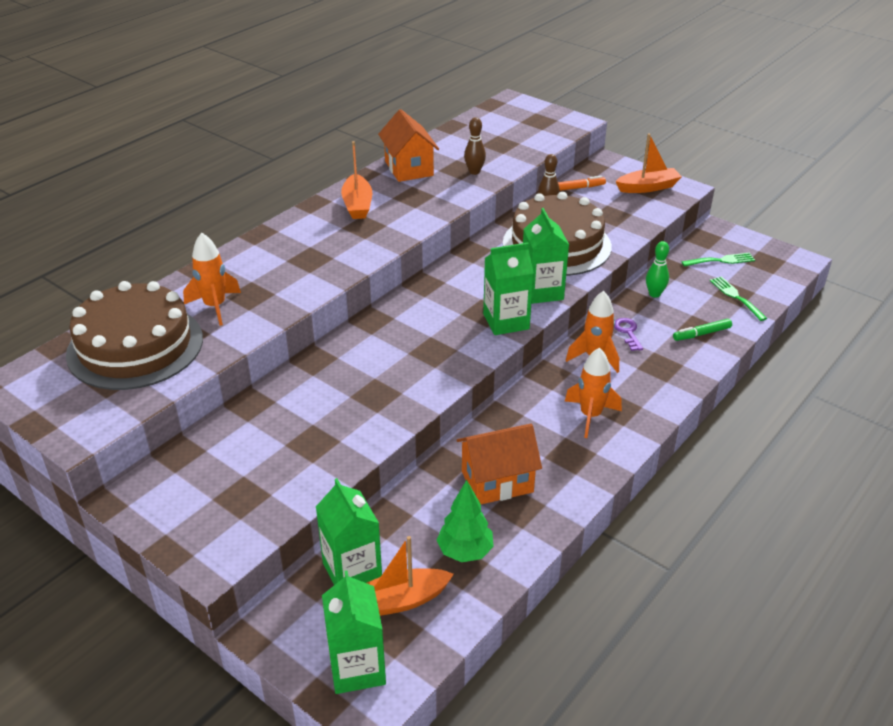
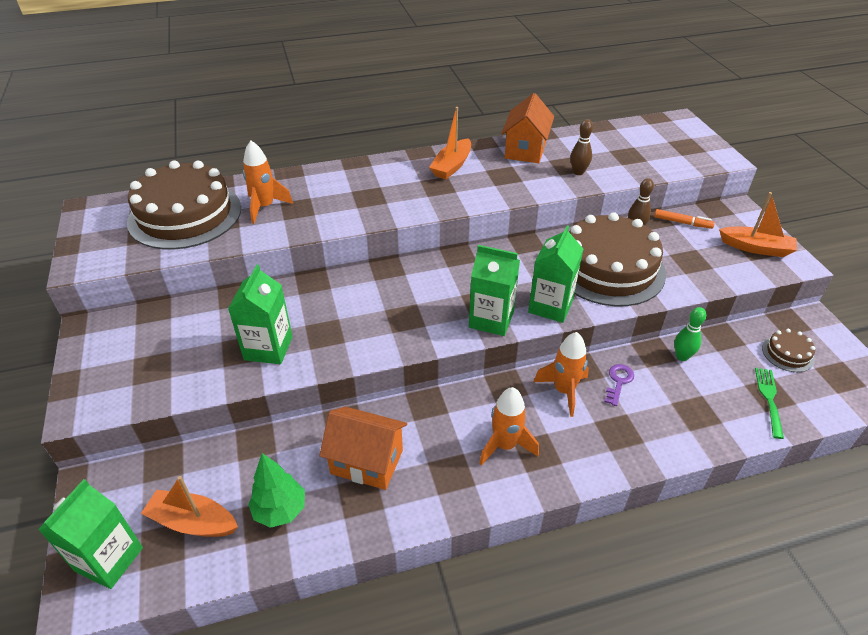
camera: 35 degrees right, 5 degrees up
(352, 571) = (189, 473): green carton -> green carton (268, 348)
(701, 334) = (693, 420): green marker -> none
(721, 260) = (787, 353): green fork -> brown cake

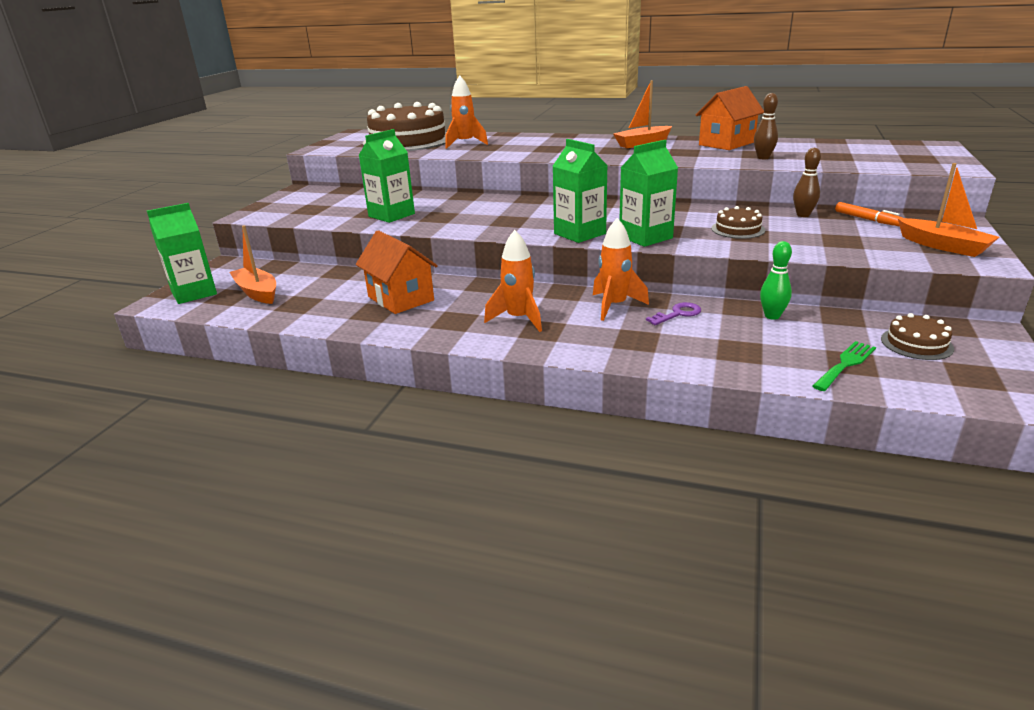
camera: 35 degrees right, 15 degrees down
(280, 510) = (313, 303): green tree -> none
(608, 268) = (738, 229): brown cake -> brown cake, size x0.42

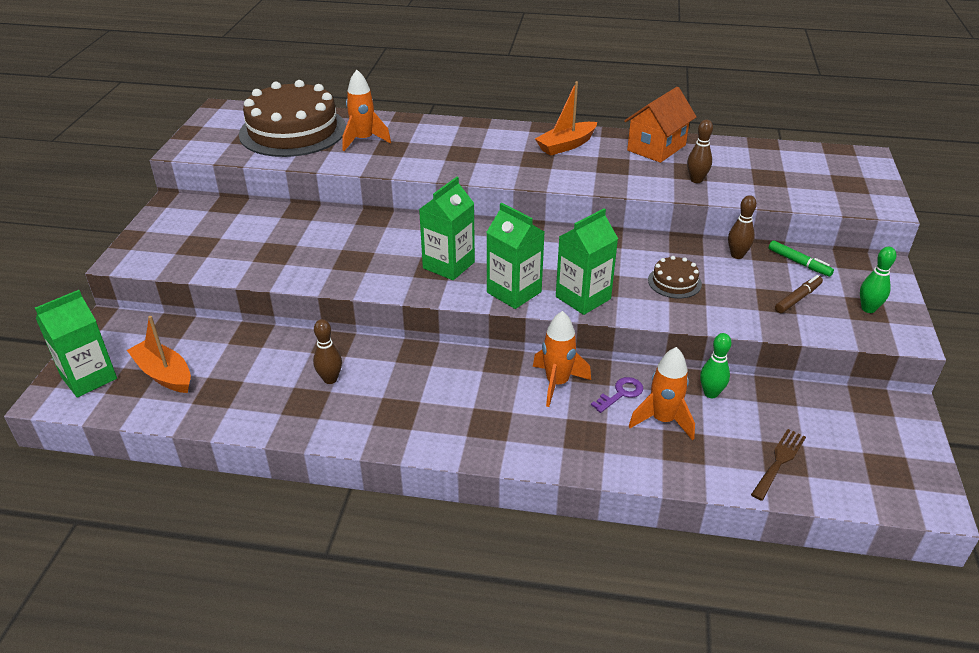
camera: 10 degrees left, 10 degrees up
(391, 215) = (298, 258): green carton -> green carton (448, 265)
(400, 299) = (330, 379): orange house -> brown bowling pin
(519, 319) = (463, 408): orange rocket -> orange rocket (663, 420)
(845, 364) = (779, 461): green fork -> brown fork
(866, 239) = (798, 298): none -> brown marker
(867, 219) = (799, 263): orange marker -> green marker
(916, 344) = (841, 429): brown cake -> none
(943, 246) = (868, 309): orange boat -> green bowling pin

